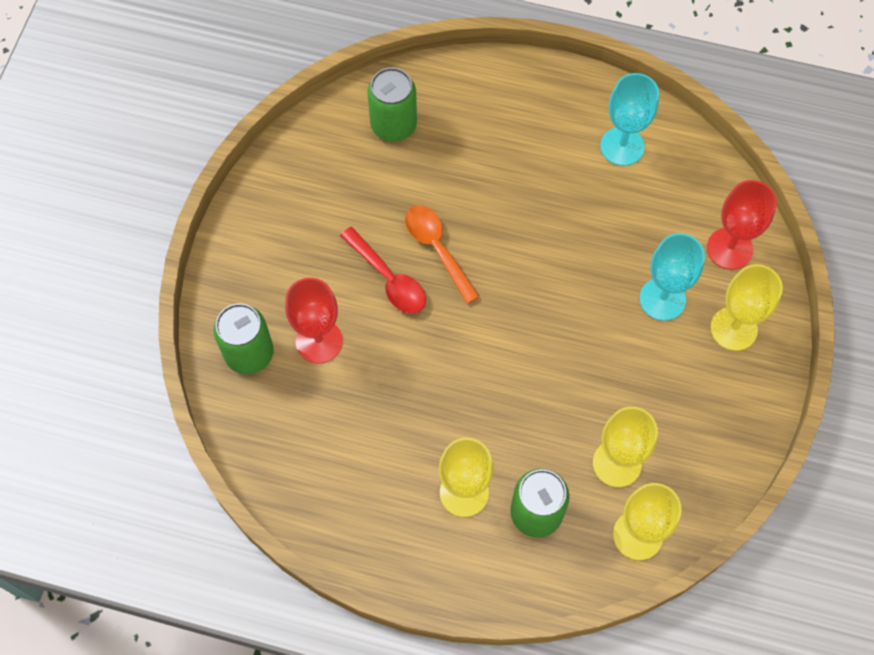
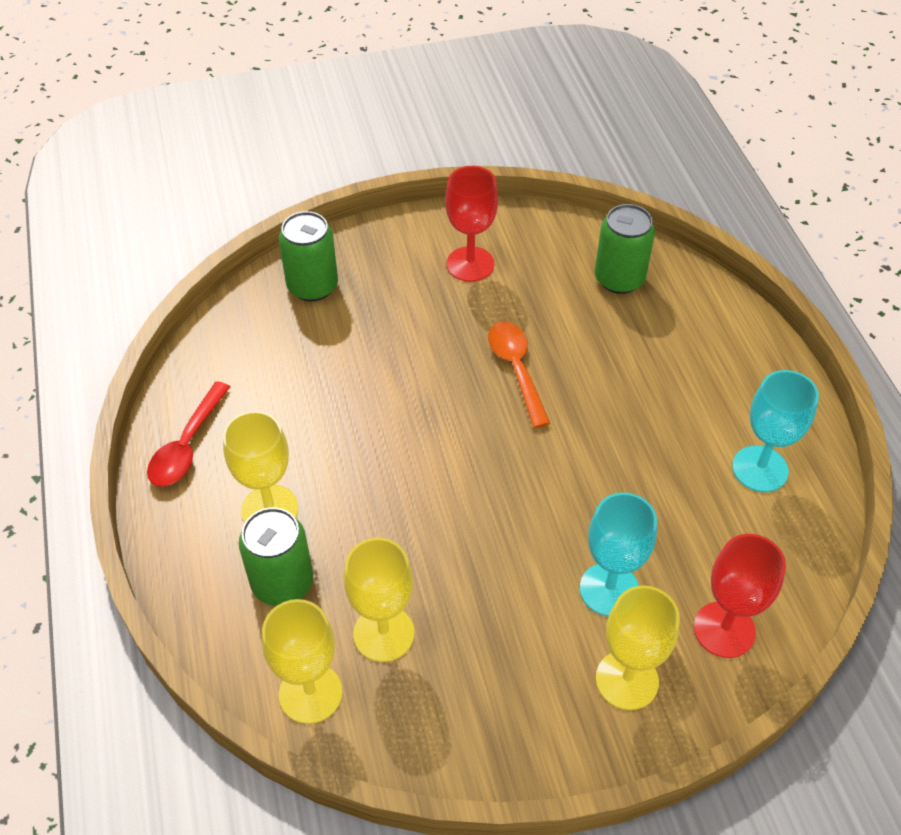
camera: 60 degrees right, 15 degrees down
(319, 341) = (357, 327): red goblet -> red goblet (470, 264)
(388, 278) = (457, 347): red spoon -> red spoon (187, 445)
(437, 249) = (516, 369): orange spoon -> orange spoon turned 45 degrees counterclockwise

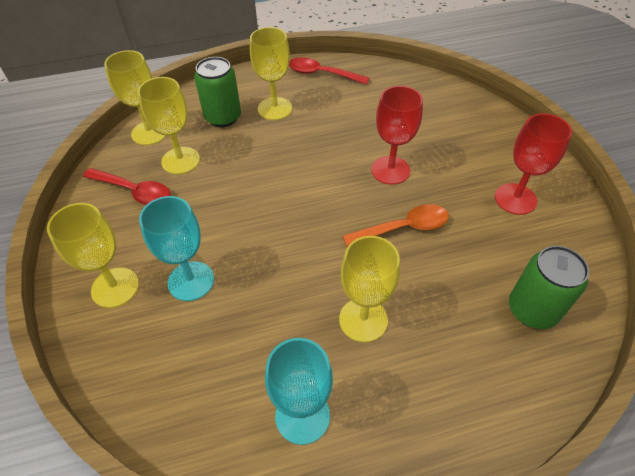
camera: 90 degrees right, 0 degrees up
(312, 286) = (464, 114): green can -> none
(450, 691) = (134, 191): none -> red spoon
(646, 414) = (363, 320): none -> yellow goblet
(724, 629) = (140, 360): red goblet -> red goblet (390, 170)

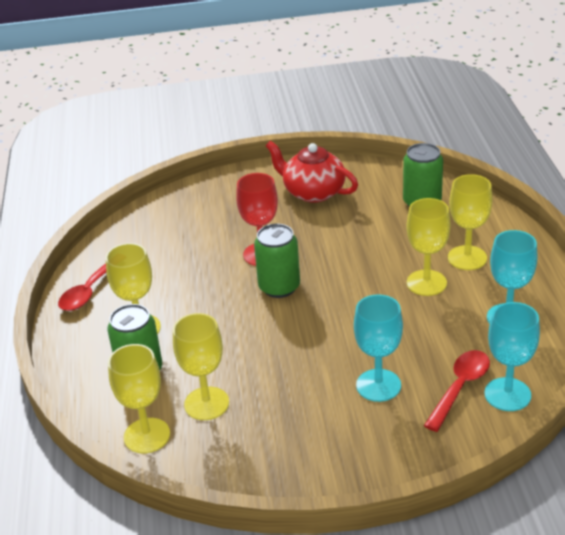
camera: 80 degrees left, 15 degrees down
(115, 287) = (381, 440): yellow goblet -> yellow goblet (467, 258)
(134, 191) = (248, 439): red spoon -> red spoon (460, 388)
(163, 411) = (507, 394): none -> turquoise goblet
(339, 189) = (279, 287): none -> green can
(403, 228) = (334, 254): orange spoon -> none
(515, 199) = (313, 192): red goblet -> red teapot

